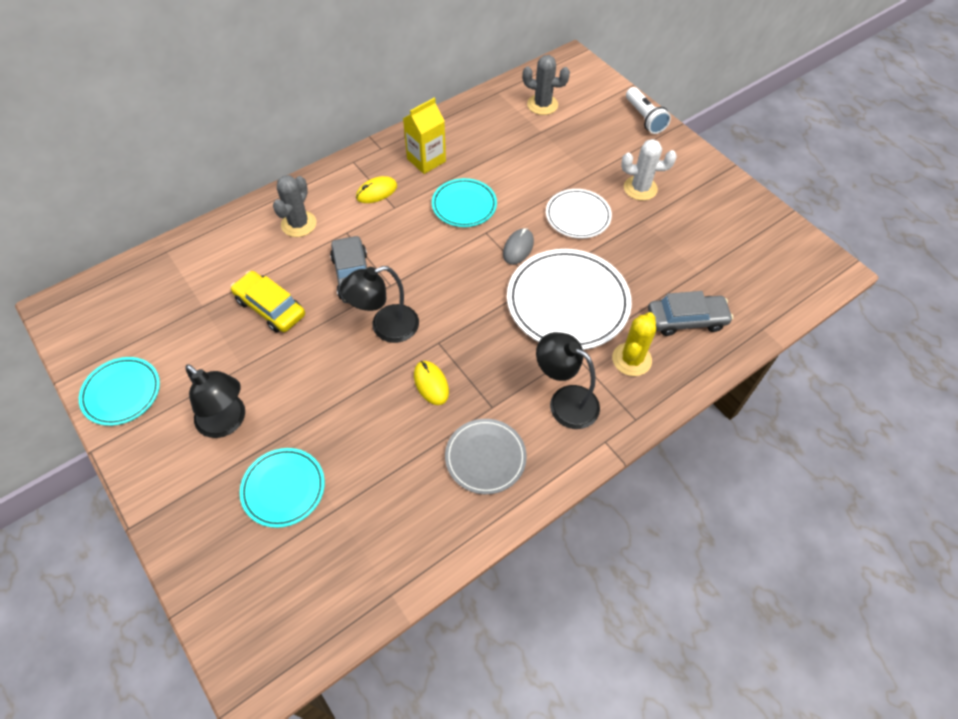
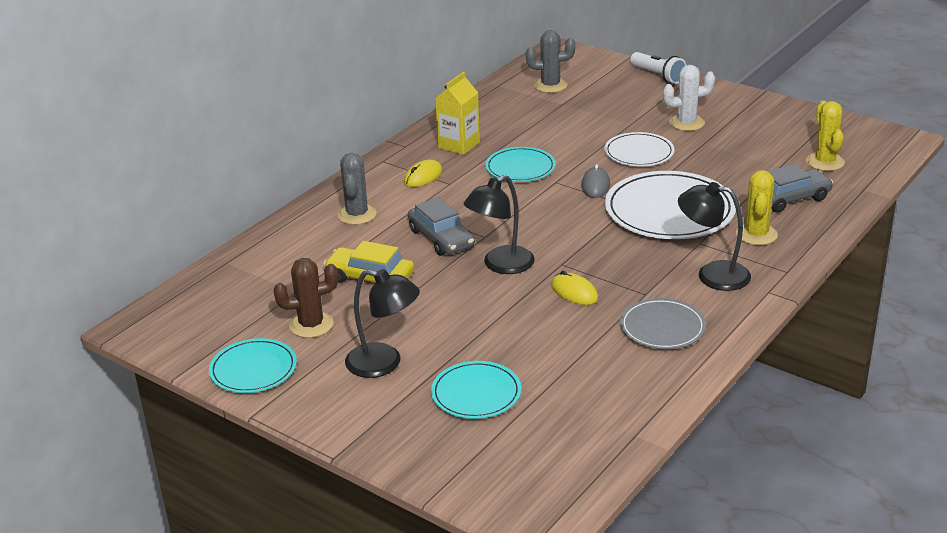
camera: 15 degrees left, 25 degrees down
(194, 352) = (311, 325): none -> brown cactus
(744, 279) = (825, 162): none -> yellow cactus

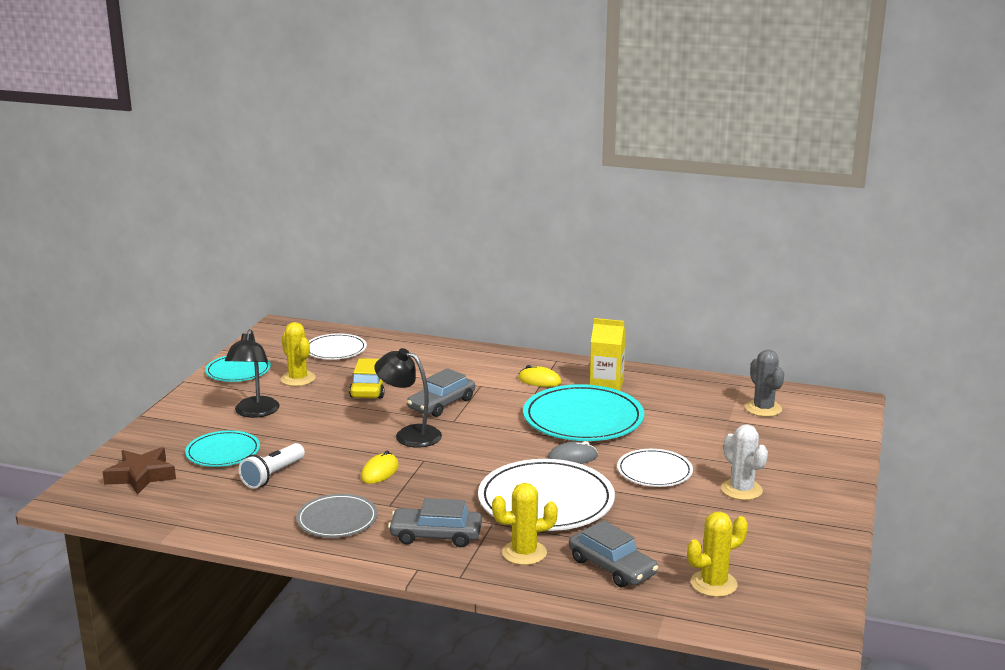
camera: 70 degrees right, 10 degrees down
(246, 291) = (335, 349): none -> white plate
(311, 325) = (298, 379): brown cactus -> yellow cactus
(357, 215) = (461, 366): grey cactus -> none
(506, 460) = (141, 476): none -> brown star
(520, 168) = (583, 418): turquoise plate -> turquoise plate, size x1.74
(658, 76) = (841, 461): white flashlight -> white flashlight (273, 475)
(712, 275) = (436, 535): black lamp -> grey car

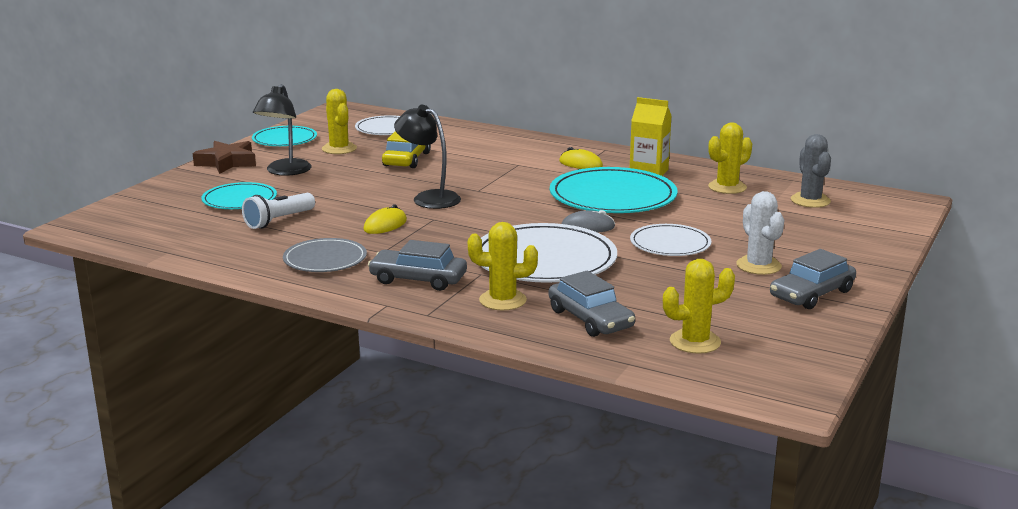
camera: 10 degrees right, 0 degrees up
(141, 476) = (153, 212): brown star -> brown star (227, 162)
(441, 404) = (472, 176): grey car -> grey car (811, 294)
(684, 398) = (727, 187): none -> yellow cactus

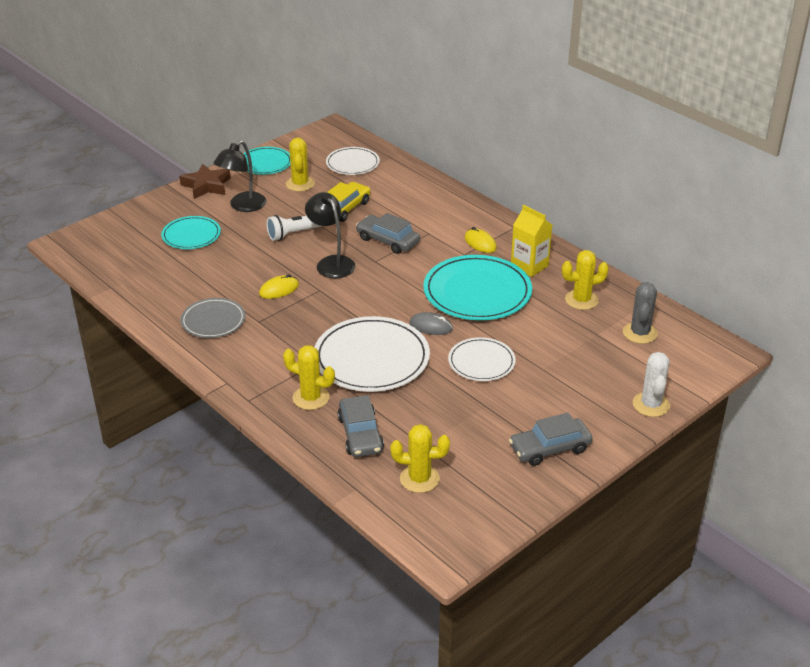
camera: 20 degrees right, 15 degrees up
(278, 221) = (205, 267): white flashlight -> white flashlight (294, 234)
(418, 279) = (265, 359): grey car -> grey car (388, 240)
(758, 266) = (533, 405): white cactus -> white cactus (651, 405)

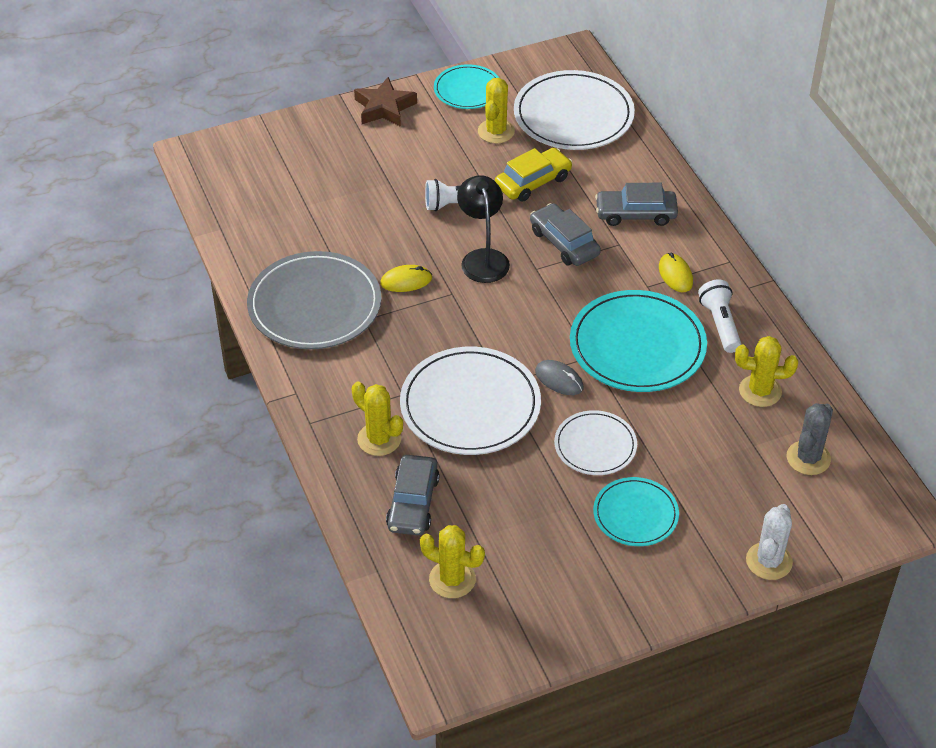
camera: 20 degrees right, 10 degrees up
(191, 235) = (338, 177): turquoise plate -> turquoise plate (635, 514)
(213, 320) = (314, 305): grey plate -> grey plate, size x1.74
(243, 206) = (414, 149): black lamp -> none
(352, 163) = (573, 115): white plate -> white plate, size x1.74
(529, 266) = (720, 324): yellow carton -> white flashlight
(550, 448) = (618, 584): grey car -> grey car (635, 214)

